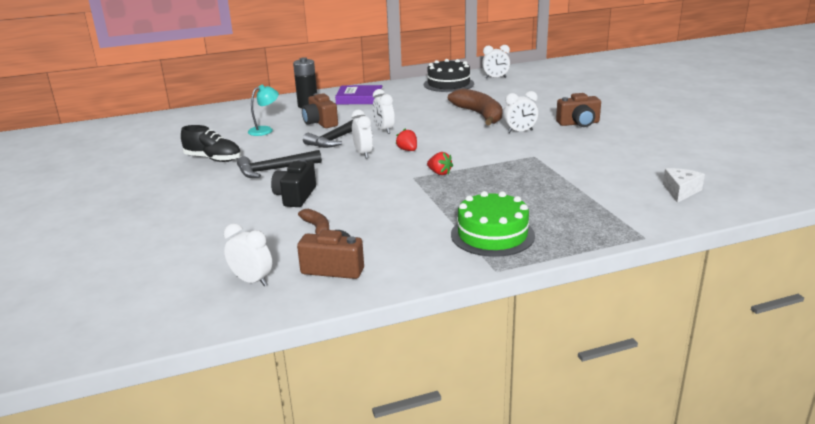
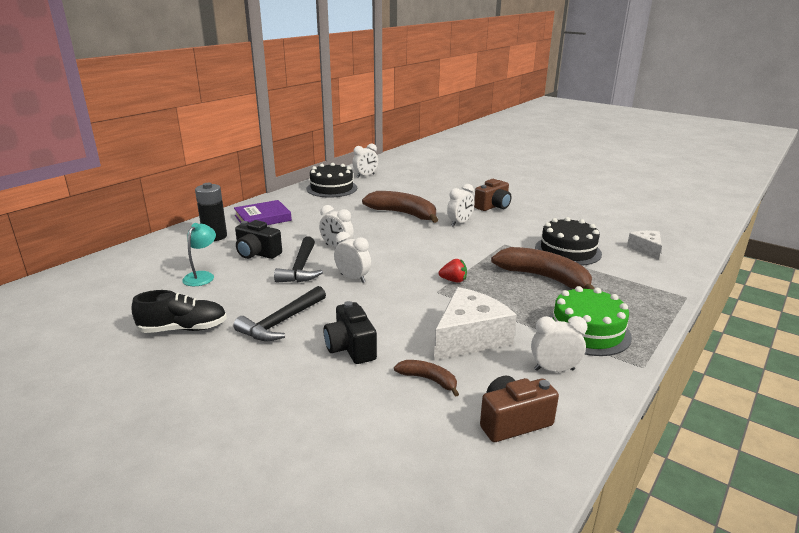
camera: 35 degrees left, 0 degrees up
(252, 281) = (454, 476): white clock -> white clock (554, 369)
(320, 123) = (257, 253): brown camera -> black camera
(388, 213) = (470, 337): none -> white cheese
(408, 150) = (390, 264): red strawberry -> none
(524, 189) = (544, 278): none -> brown banana
(589, 174) = (567, 251): none -> black cake

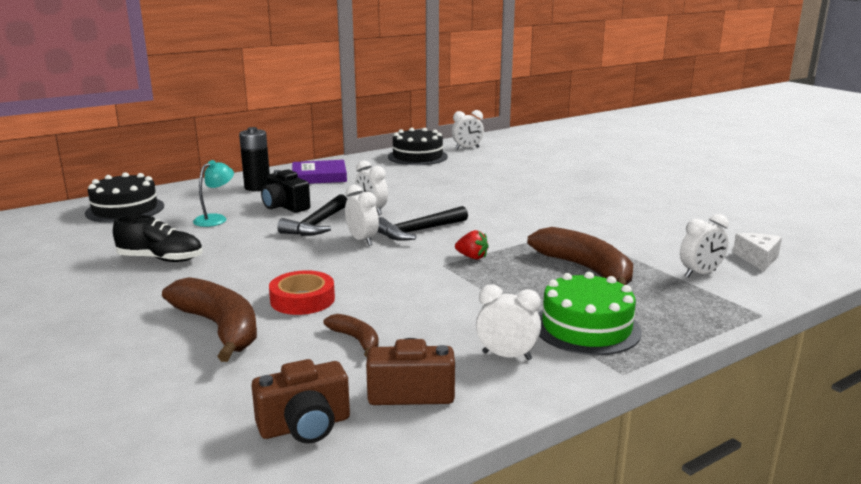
camera: 20 degrees right, 5 degrees down
(281, 322) = (255, 267): black hammer -> black hammer (419, 231)
(351, 348) = (302, 299): black camera -> red tape
(403, 214) = (475, 188): brown banana -> brown banana (219, 328)
(460, 223) = (534, 204): white clock -> white clock (700, 273)
(470, 337) = (438, 311): white cheese -> none
(493, 206) = (593, 192): brown camera -> brown camera (305, 426)
(567, 251) = (645, 247): black cake -> black cake (125, 209)

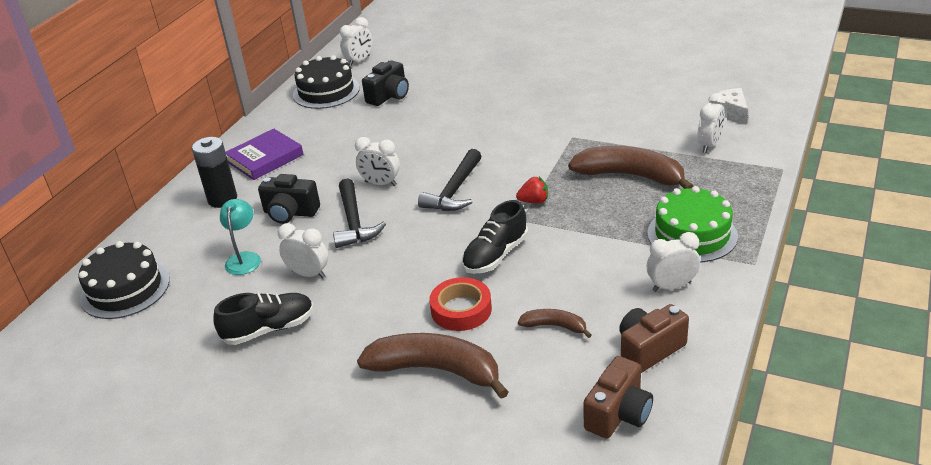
camera: 30 degrees left, 15 degrees up
(362, 240) = (421, 223): white clock -> white clock (308, 274)
(385, 278) = (495, 255): none -> black shoe
(458, 170) = (389, 96): none -> black camera

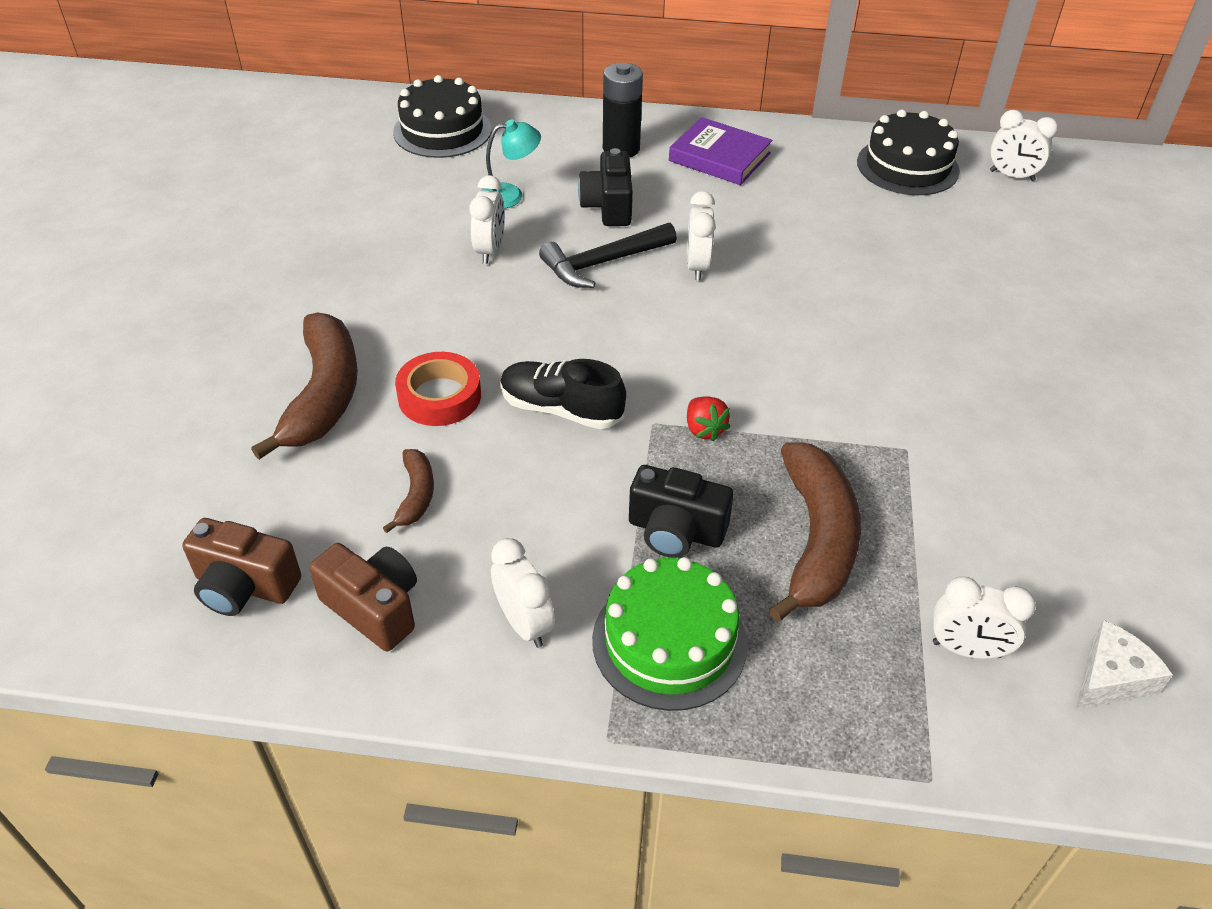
camera: 70 degrees right, 10 degrees up
(269, 329) = (386, 246): black shoe -> none
(389, 96) = (927, 226): black camera -> black camera (675, 531)
(454, 191) = (704, 340): black hammer -> none

